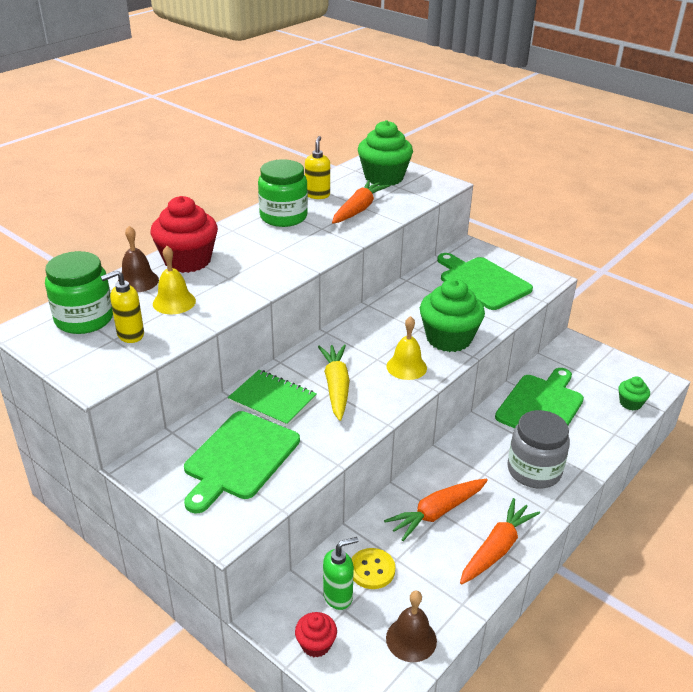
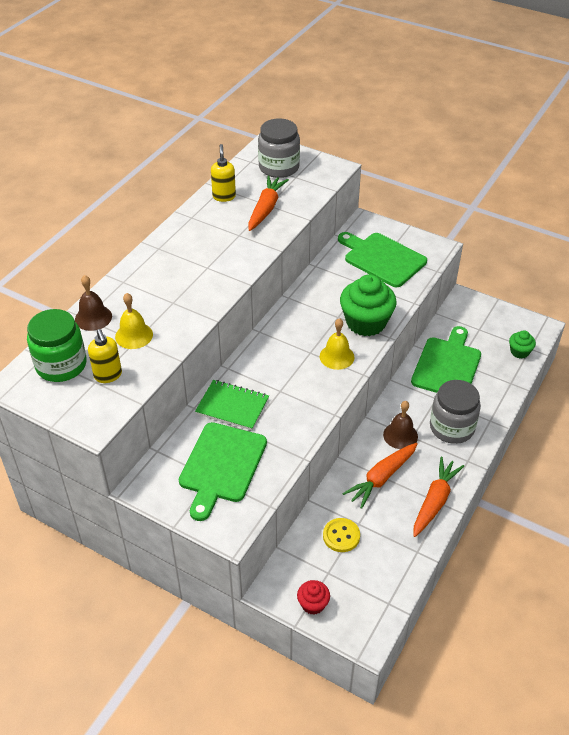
camera: 10 degrees left, 10 degrees up
(130, 335) = (108, 375): yellow soap dispenser -> yellow soap dispenser turned 75 degrees counterclockwise
(187, 260) = (130, 288): red cupcake -> none
(283, 217) = (200, 226): green jar -> none
(336, 387) = (282, 385): yellow carrot -> none
(338, 596) = (320, 562): green soap dispenser -> none
(384, 177) = (279, 167): green cupcake -> grey jar
(411, 639) = (384, 587): brown bell -> brown bell (400, 435)

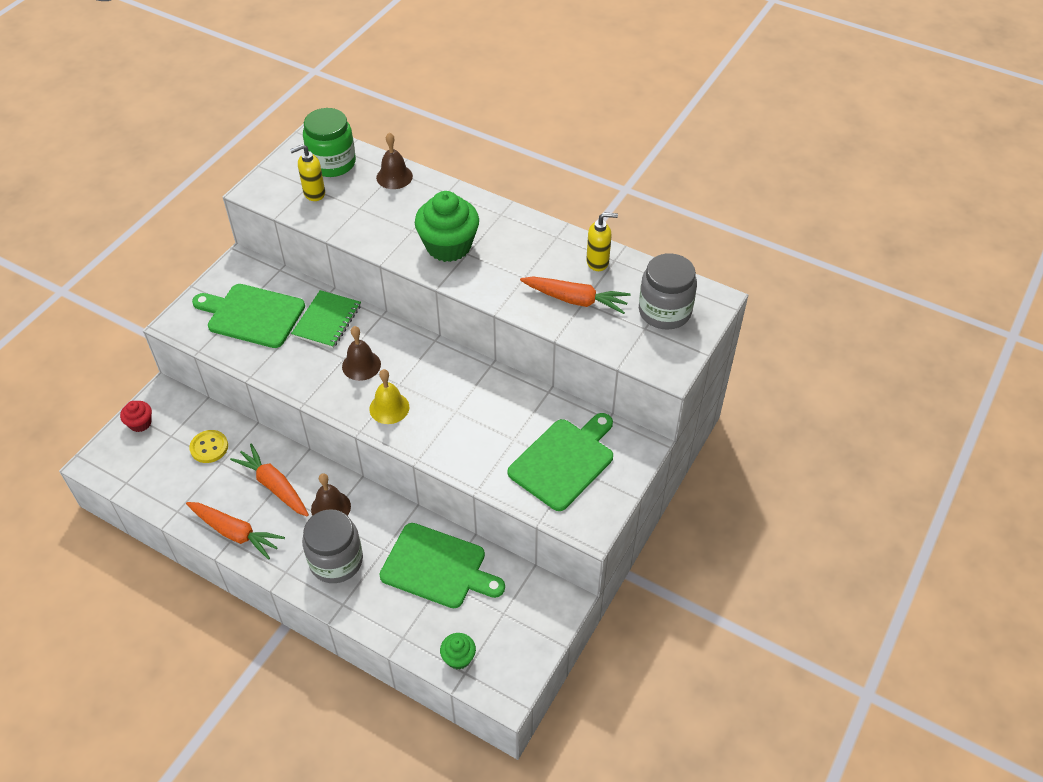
camera: 90 degrees right, 5 degrees up
(134, 335) = (366, 206): yellow bell -> none
(288, 378) = (361, 365): none -> brown bell
(366, 322) = (443, 438): green cupcake -> green cupcake (448, 246)

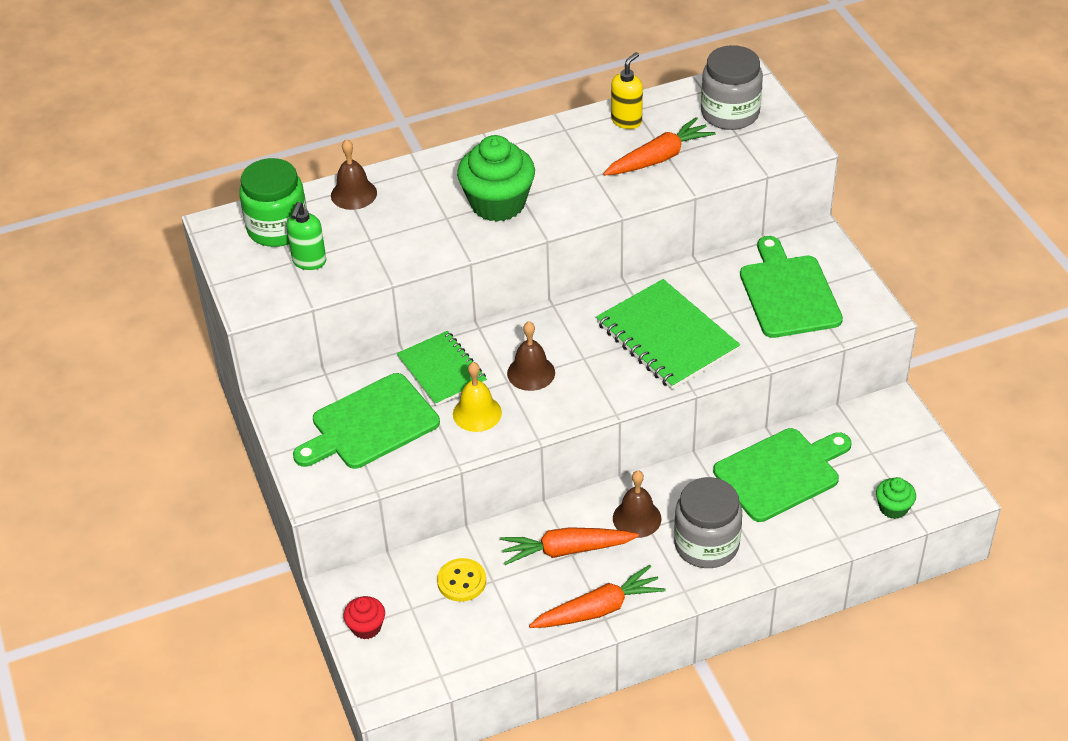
camera: 50 degrees left, 5 degrees down
(314, 193) = (309, 262): yellow soap dispenser -> green soap dispenser
(389, 408) = (608, 378): yellow bell -> yellow bell (477, 413)
(457, 417) = (667, 337): none -> green notebook

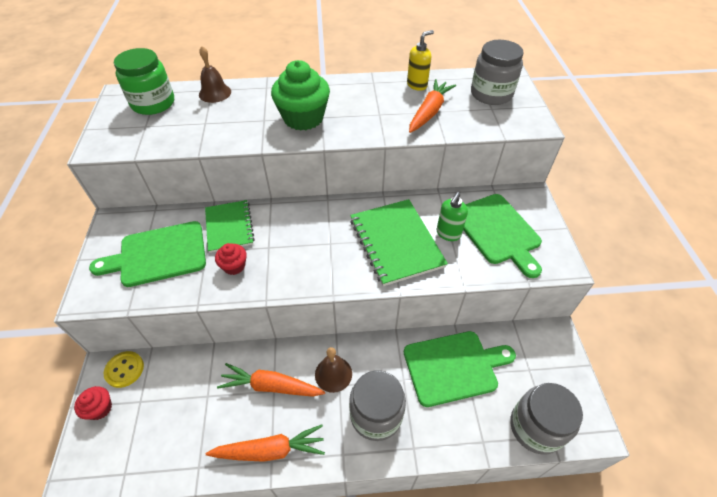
camera: 15 degrees right, 5 degrees up
(309, 262) = (156, 128): green soap dispenser -> green soap dispenser (448, 234)
(461, 581) = (186, 389): yellow button -> yellow button (124, 370)
(477, 413) = (234, 266): yellow bell -> red cupcake
(531, 373) = (288, 245): brown bell -> none
(658, 158) = (429, 112): orange carrot -> orange carrot turned 45 degrees counterclockwise
(788, 293) = (497, 231): green cutting board -> green cutting board turned 150 degrees clockwise
(893, 508) = (536, 427): green cupcake -> grey jar

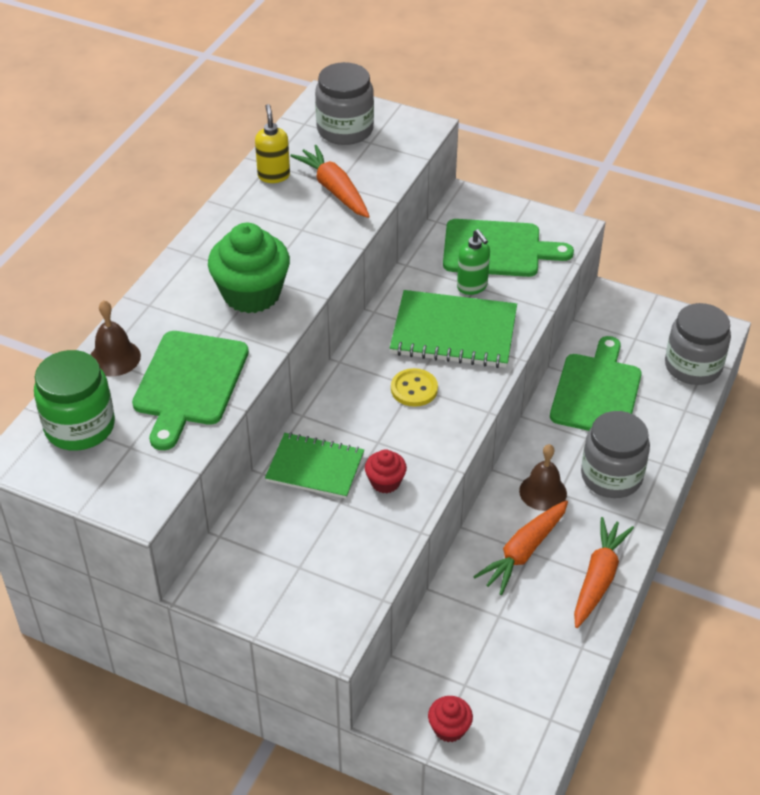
camera: 60 degrees left, 5 degrees down
(124, 370) = (408, 691): yellow button -> yellow button (414, 389)
(158, 254) = (310, 550): green cutting board -> green cutting board (189, 383)

